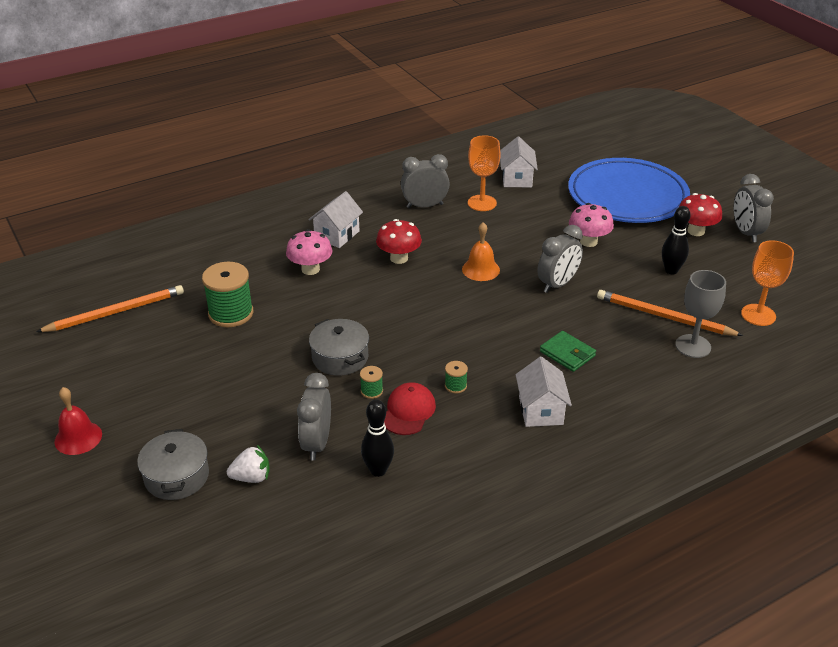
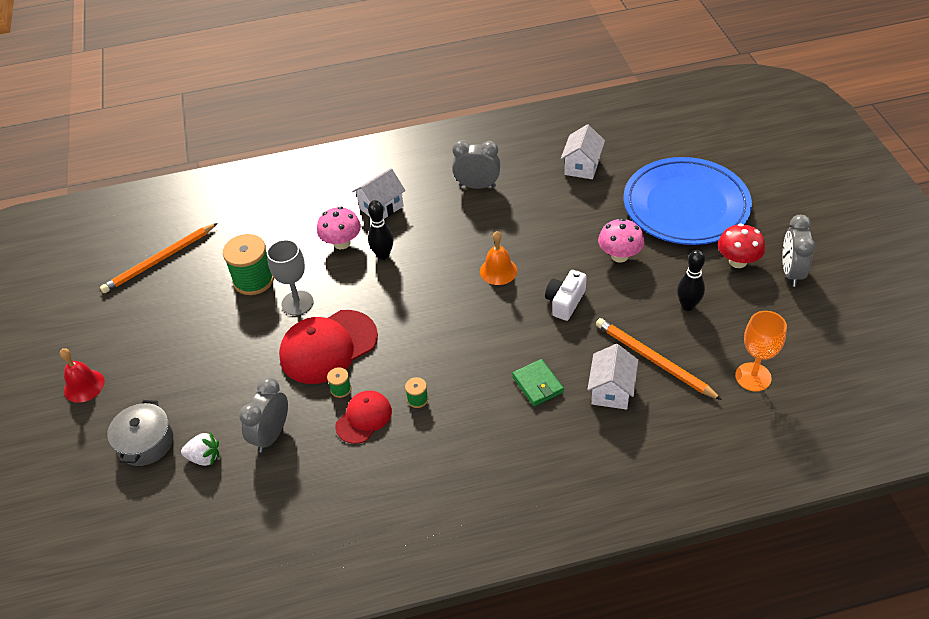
camera: 20 degrees right, 10 degrees up
(115, 312) = (159, 260): orange pencil -> orange pencil turned 150 degrees clockwise
(340, 357) = (328, 347): grey pot -> red cap
(378, 470) = (311, 475): black bowling pin -> black bowling pin (383, 255)
(399, 258) = (427, 244): red mushroom -> none
(482, 203) = (534, 191): orange goblet -> none
(540, 410) = (484, 443): white house -> white house (611, 390)
(557, 284) = (565, 302): grey clock -> white camera
(693, 346) = (666, 401): grey goblet -> grey goblet (297, 303)

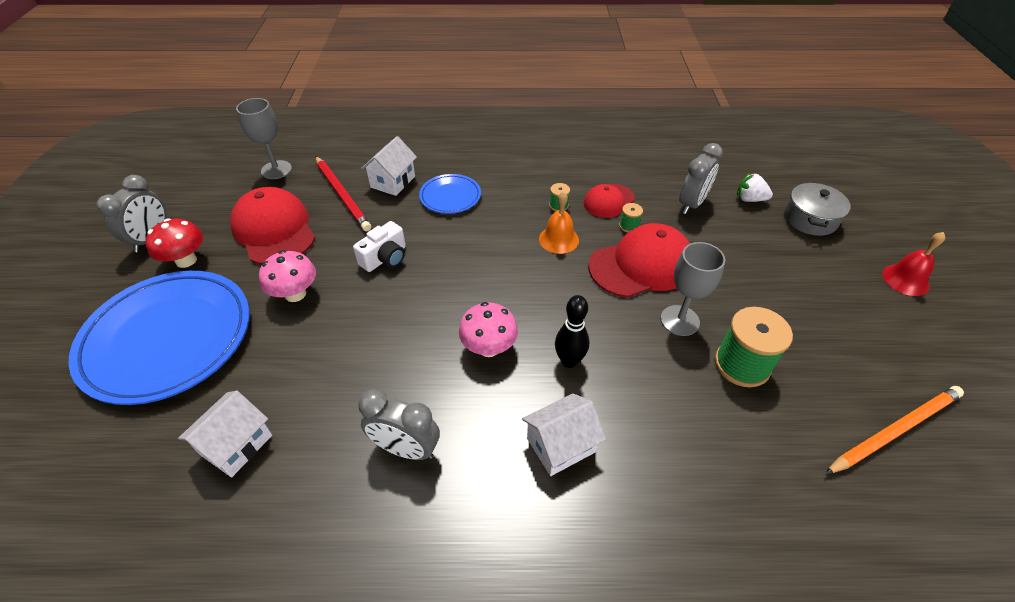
camera: 170 degrees left, 0 degrees up
(342, 243) = (624, 394): pink mushroom -> pink mushroom (489, 347)
(498, 271) = (436, 307): orange bell -> orange bell (558, 239)
(538, 384) = (450, 196): green wallet -> blue plate
(653, 360) = (342, 195): orange pencil -> red pencil
(688, 306) = (274, 230): black bowling pin -> red cap
(753, 377) = (276, 170): orange goblet -> grey goblet

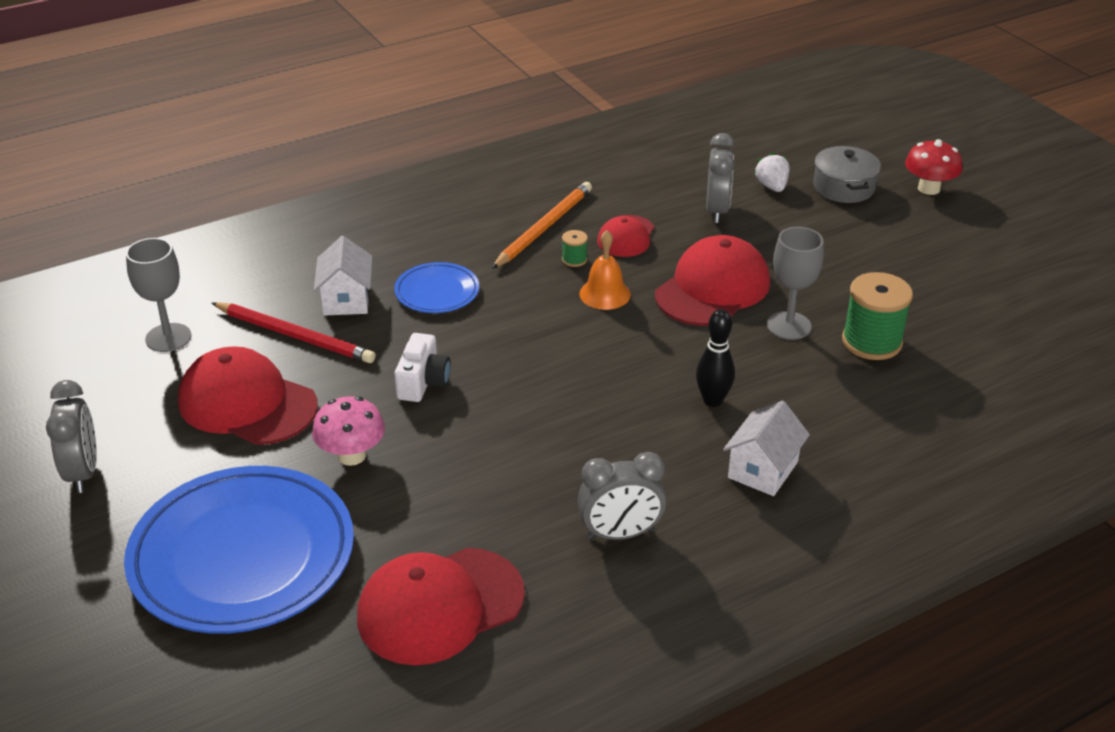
camera: 30 degrees left, 10 degrees down
(186, 260) = (164, 476): red mushroom -> red mushroom (929, 188)
(236, 445) = (440, 606): white house -> red cap
(489, 347) = (622, 420): pink mushroom -> none
(629, 226) = (669, 255): green spool -> none
(749, 199) = (772, 186): white strawberry -> white strawberry turned 90 degrees clockwise
(895, 430) = (1027, 344): orange pencil -> orange pencil (544, 228)
(905, 280) = (963, 216): red bell -> none

